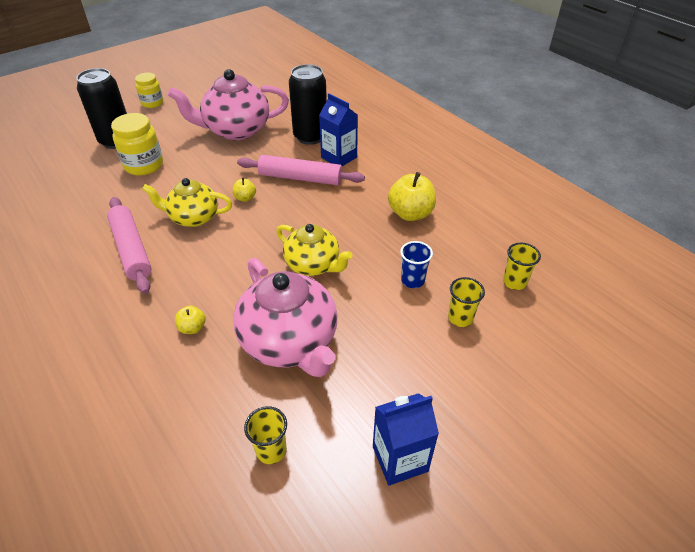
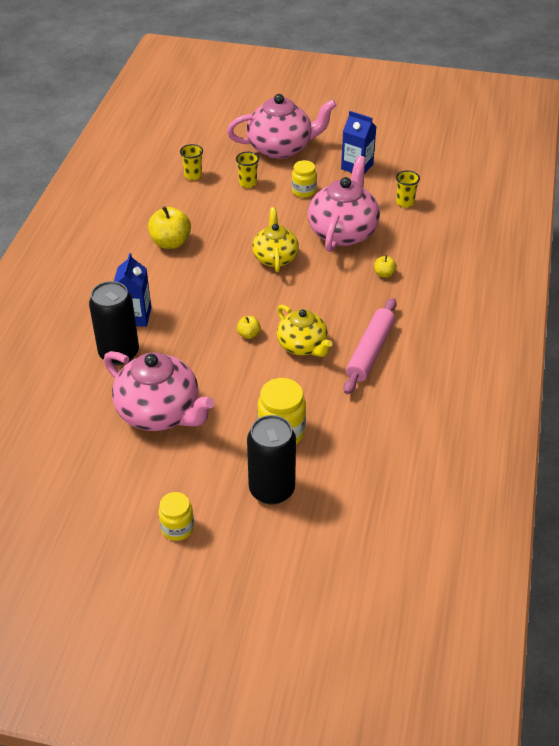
camera: 130 degrees left, 0 degrees up
(300, 178) = (189, 320): pink rolling pin -> none
(398, 358) = (303, 191): none -> yellow jar
(412, 280) = (238, 212): blue cup -> none
(516, 400) = (281, 148): none -> pink teapot

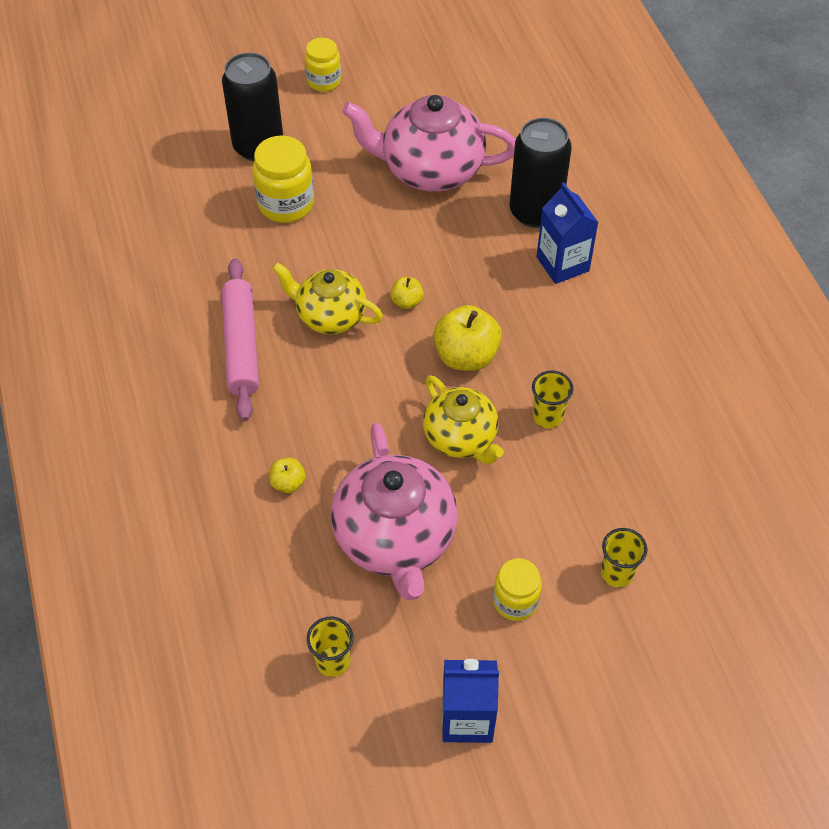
camera: 150 degrees right, 10 degrees up
(170, 242) = (624, 394): yellow apple -> yellow apple (466, 356)
(193, 176) = (715, 545): yellow cup -> yellow cup (547, 416)
(281, 148) = (632, 699): pink teapot -> none

